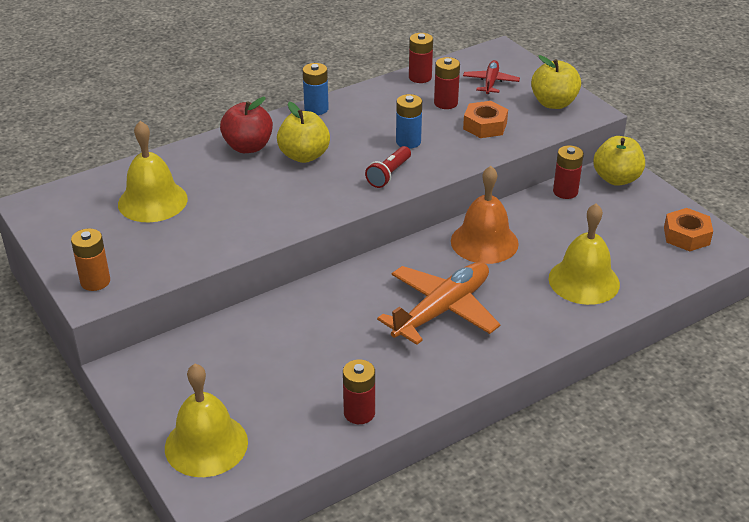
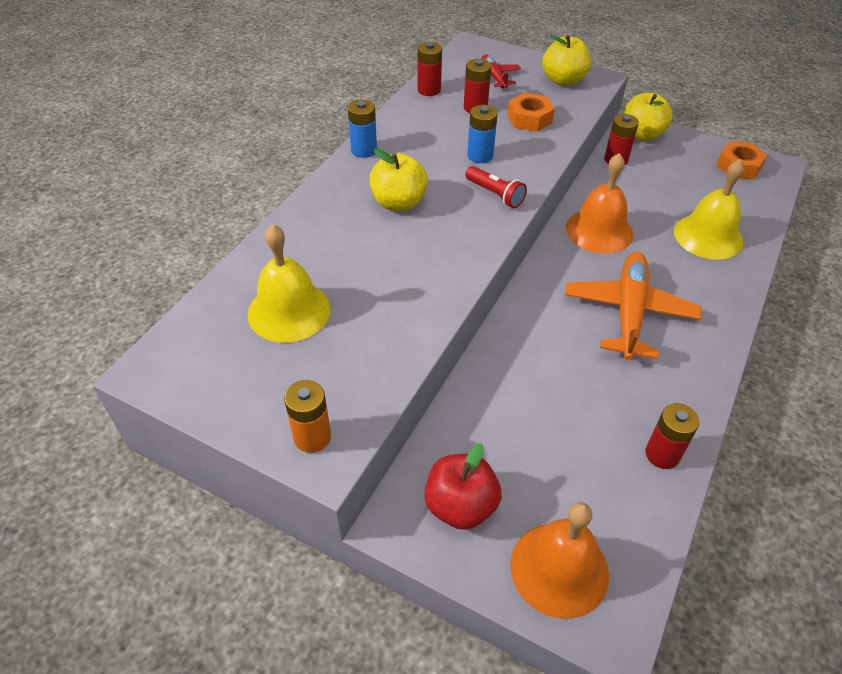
camera: 30 degrees left, 10 degrees up
(206, 444) = (559, 569): yellow bell -> orange bell
(248, 147) = (334, 212): red apple -> red apple (460, 506)
(389, 174) = (495, 194): red flashlight -> red flashlight turned 45 degrees counterclockwise

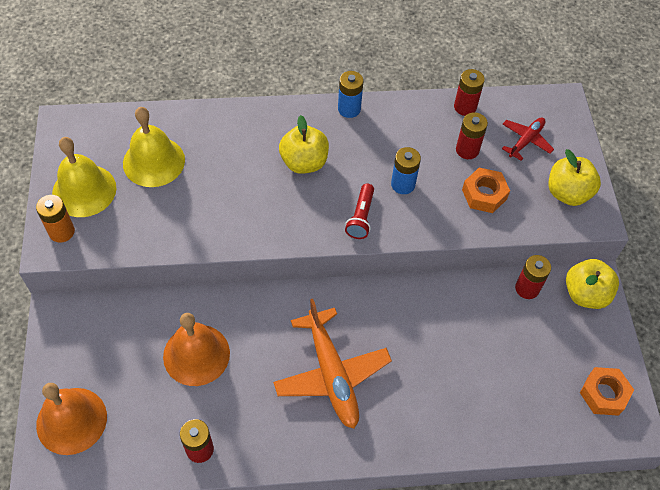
camera: 55 degrees right, 10 degrees up
(460, 506) = (87, 343): red apple -> none
(599, 230) = (416, 314): orange bell -> orange bell (196, 354)
(629, 312) = (331, 374): orange plane -> orange plane turned 90 degrees clockwise
(708, 236) = (473, 401): yellow bell -> yellow bell (84, 190)

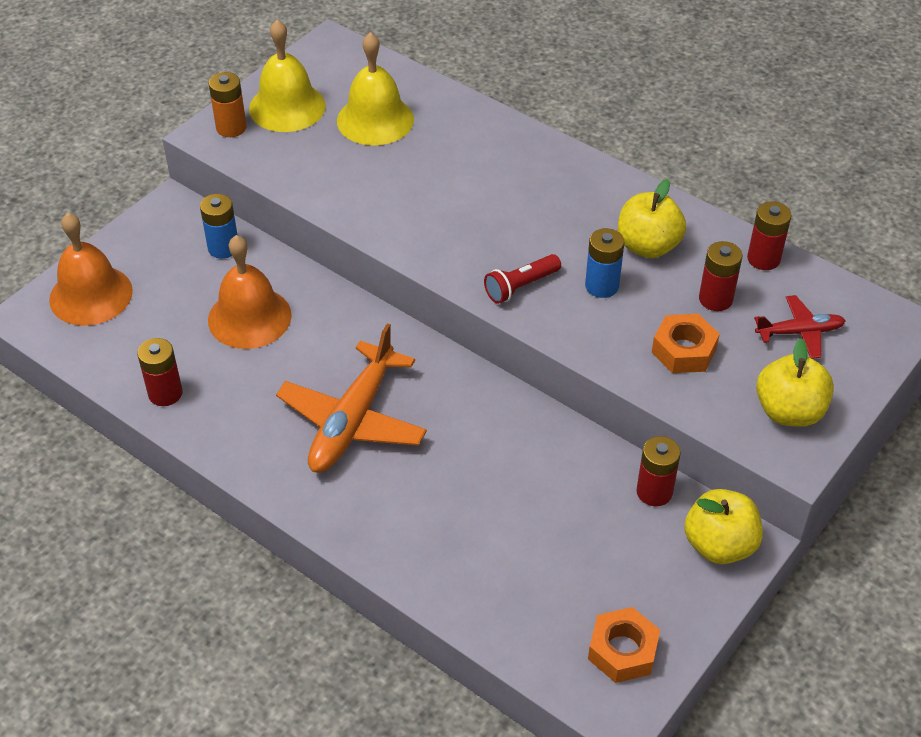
camera: 45 degrees right, 10 degrees down
(304, 162) = (519, 205): yellow apple -> yellow apple (648, 246)
(349, 109) = (625, 186): blue battery -> blue battery (223, 248)

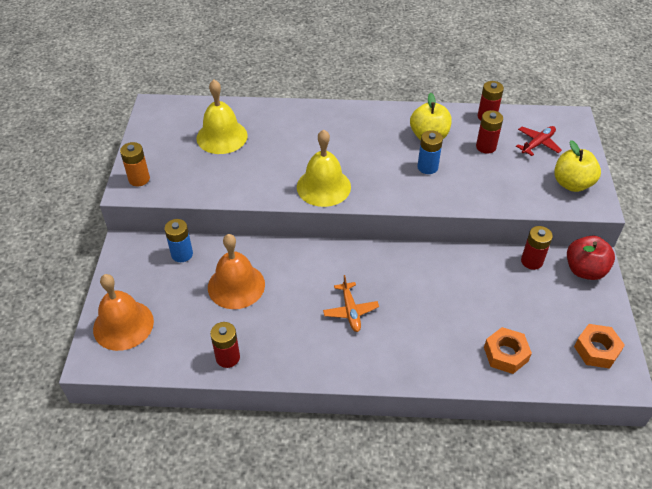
camera: 35 degrees left, 0 degrees up
(287, 107) = (162, 152): yellow bell -> yellow bell (323, 187)
(353, 420) = (350, 311): orange plane -> orange plane, size x0.53
(520, 287) = (389, 188): red flashlight -> none
(684, 350) = (497, 179): orange nut -> orange nut (505, 354)
(719, 545) = (584, 270): yellow apple -> red apple

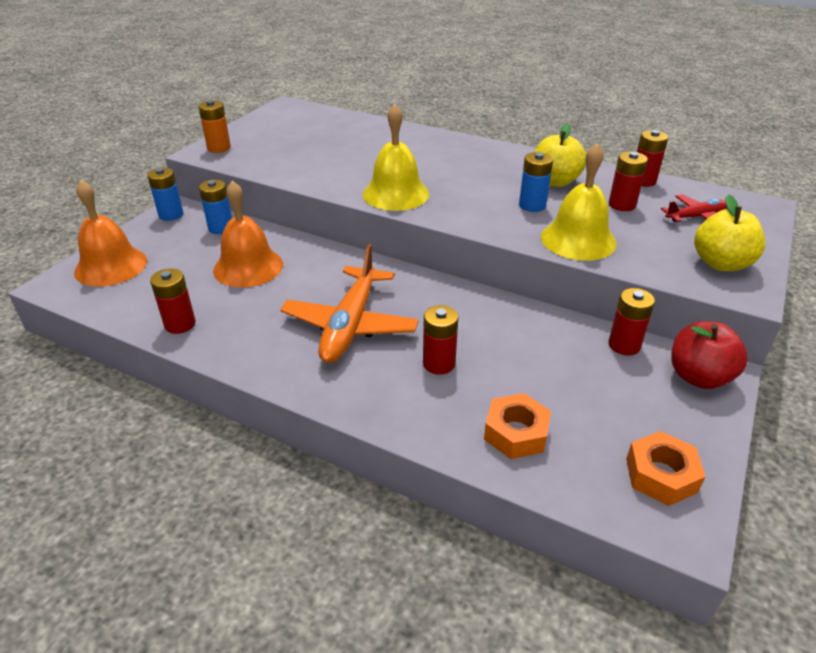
camera: 25 degrees right, 10 degrees down
(127, 254) = (171, 215): none -> blue battery
(222, 136) = (327, 136): yellow bell -> yellow bell (578, 239)
(350, 311) = (350, 325): orange plane -> orange plane, size x1.87
(429, 320) = (439, 363): none -> red battery

